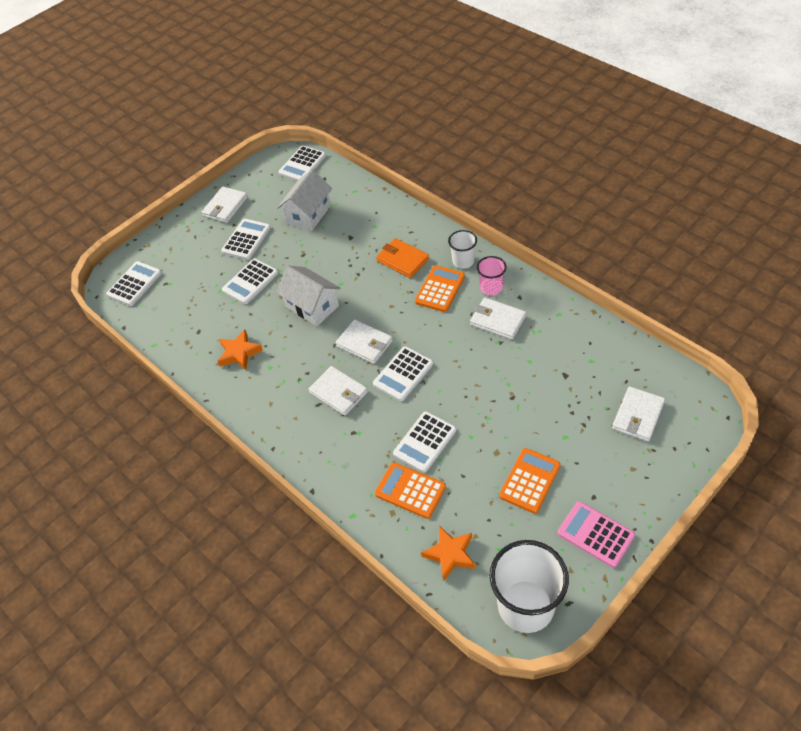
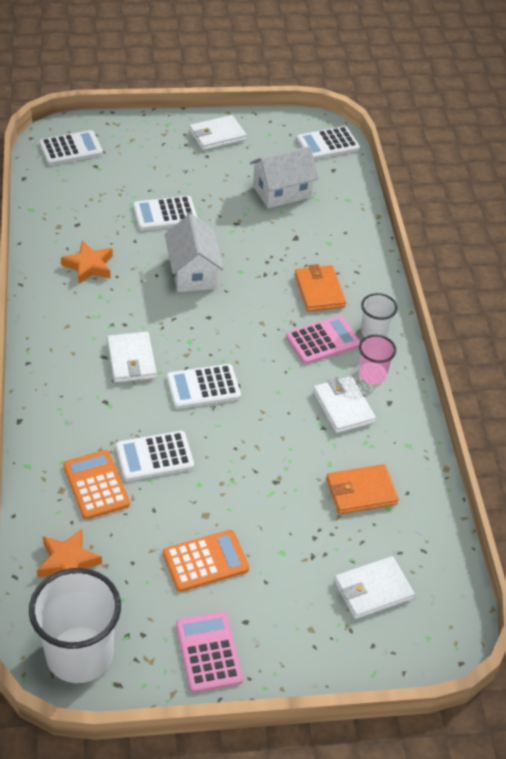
camera: 30 degrees right, 5 degrees down
(246, 240) = (202, 176): white calculator -> none
(364, 343) = (200, 337): white wallet -> none
(440, 289) = (323, 341): orange calculator -> pink calculator
(565, 363) = (361, 492): none -> orange wallet

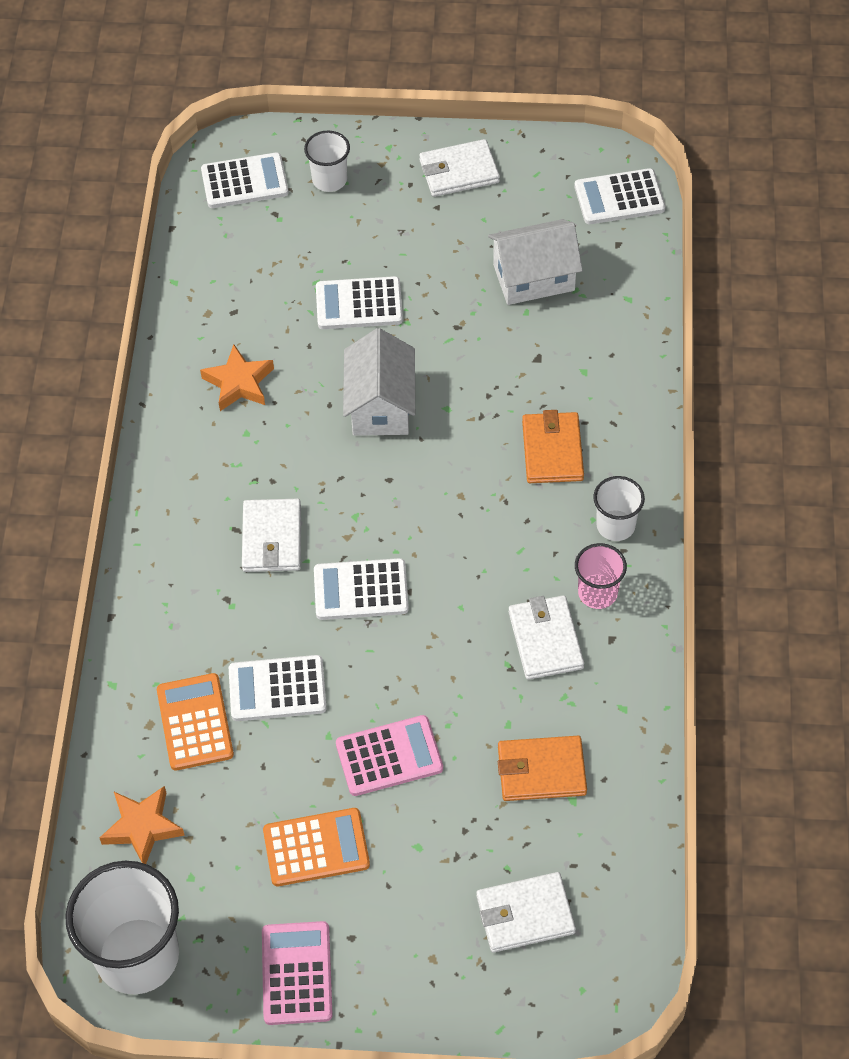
camera: 15 degrees right, 10 degrees up
(130, 145) = (329, 180): none -> white cup
(323, 341) = (540, 532): pink calculator -> pink calculator (389, 756)

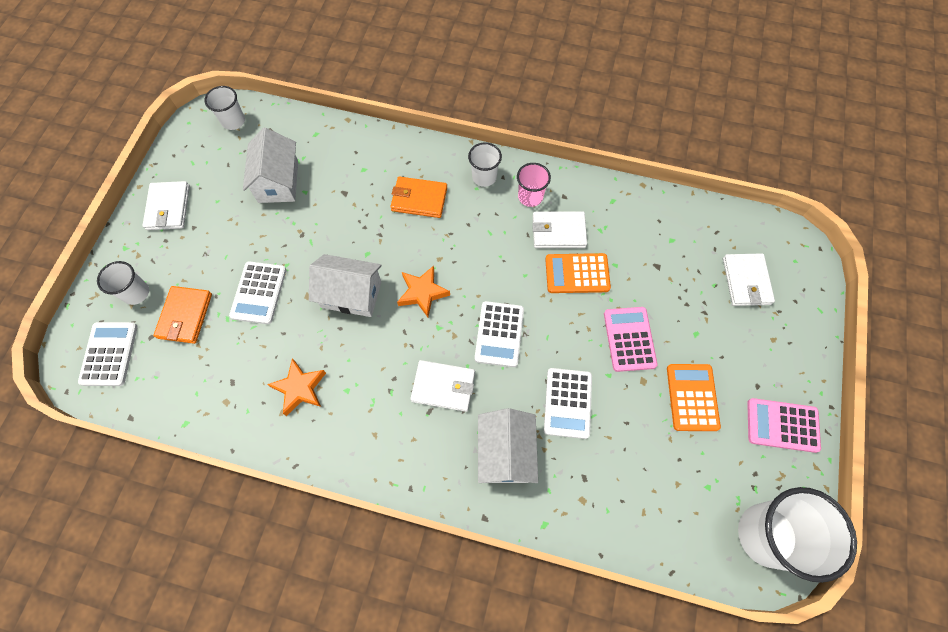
camera: 80 degrees left, 10 degrees up
(142, 827) = (666, 517): orange star -> orange star (422, 293)
(195, 722) = (586, 466): orange calculator -> orange calculator (577, 274)
(196, 625) = (505, 453): none -> white house
(541, 771) = (650, 253): orange wallet -> orange wallet (185, 316)
(619, 198) = (233, 121): white calculator -> white cup

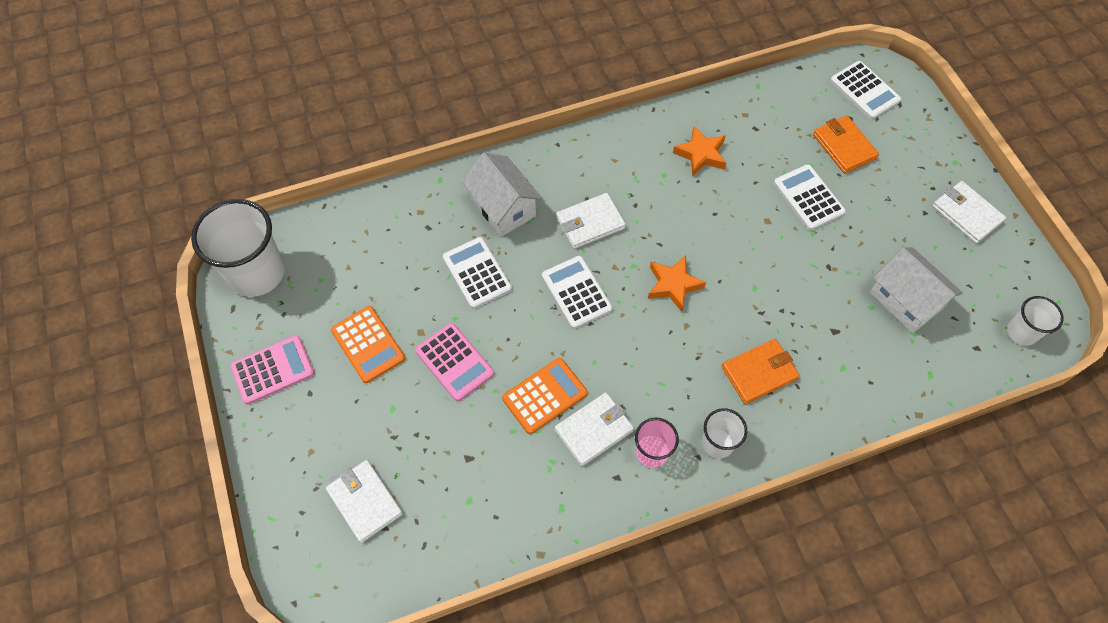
camera: 145 degrees right, 5 degrees down
(136, 293) = (901, 138): white cup -> none
(351, 294) = (732, 245): white house -> none

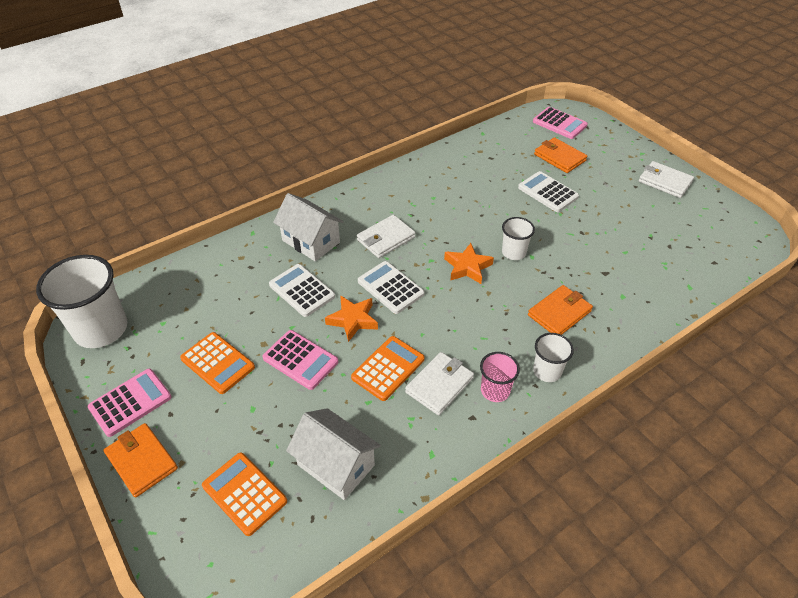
camera: 15 degrees left, 15 degrees down
(273, 440) = (141, 461): none -> orange wallet
(365, 501) = (244, 493): white wallet -> orange calculator
(701, 154) = (456, 180): orange star -> orange star (353, 320)
(864, 91) = (559, 123): white calculator -> pink calculator
(905, 300) = (648, 242): white house -> white house (336, 465)
(1021, 332) = (740, 246): white cup -> white cup (513, 252)

